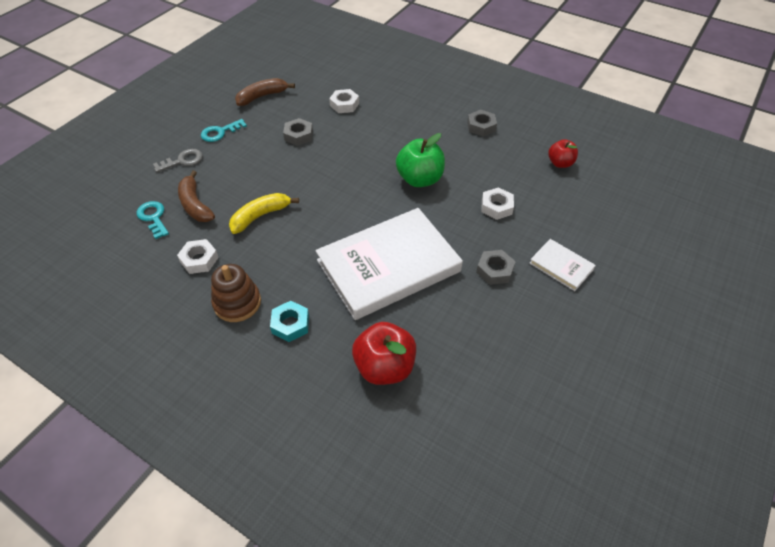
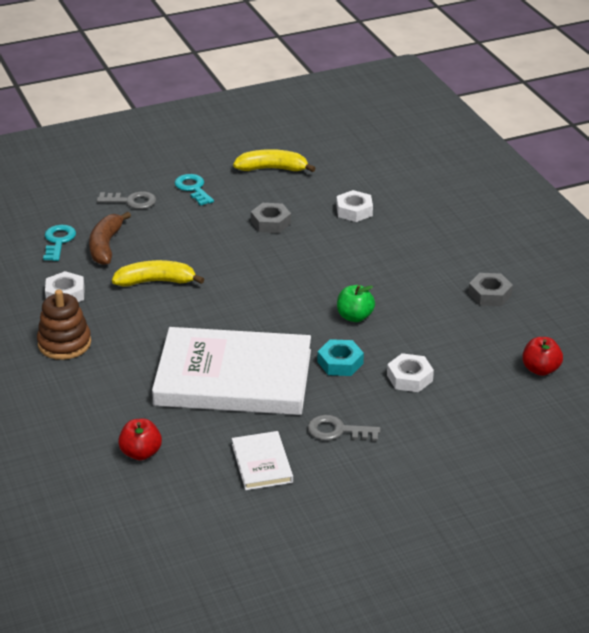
camera: 35 degrees right, 15 degrees down
(220, 132) = (193, 188): turquoise key -> turquoise key turned 60 degrees clockwise
(262, 96) = (272, 169): brown banana -> yellow banana
(290, 324) = (93, 381): turquoise nut -> turquoise nut (340, 363)
(384, 367) = (141, 453): red apple -> red apple, size x0.60
(420, 179) = (354, 317): green apple -> green apple, size x0.60
(494, 270) = (337, 431): grey nut -> grey key
(561, 266) = (414, 460): white book -> white book (262, 463)

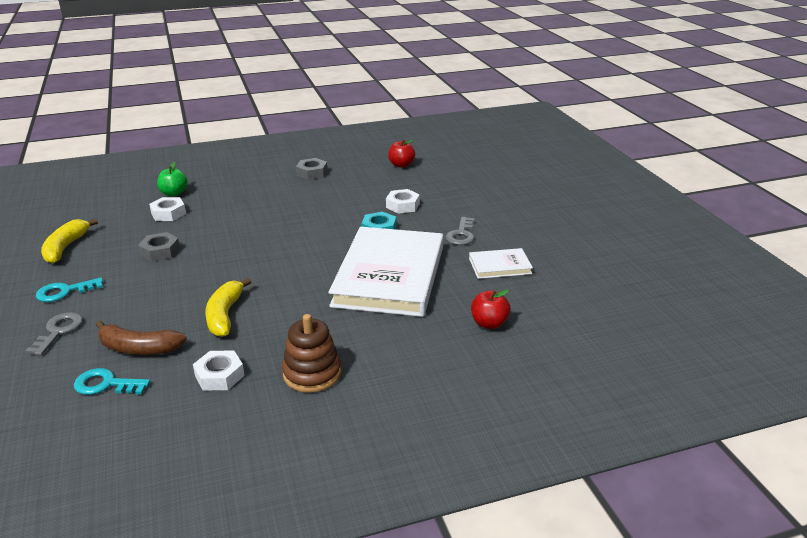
camera: 85 degrees left, 5 degrees down
(354, 317) = (321, 221): green apple -> green apple (174, 193)

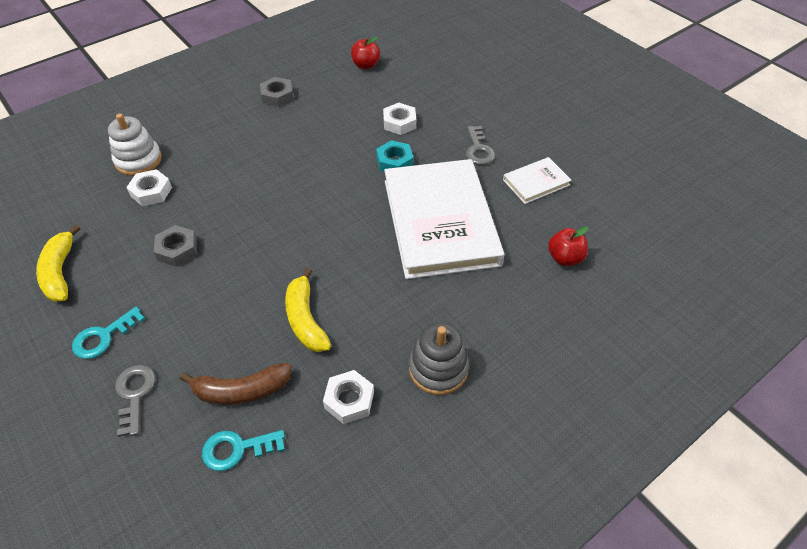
camera: 20 degrees left, 20 degrees up
(174, 193) = (138, 160): green apple -> white stacking toy
(312, 373) = (438, 369): brown stacking toy -> grey stacking toy

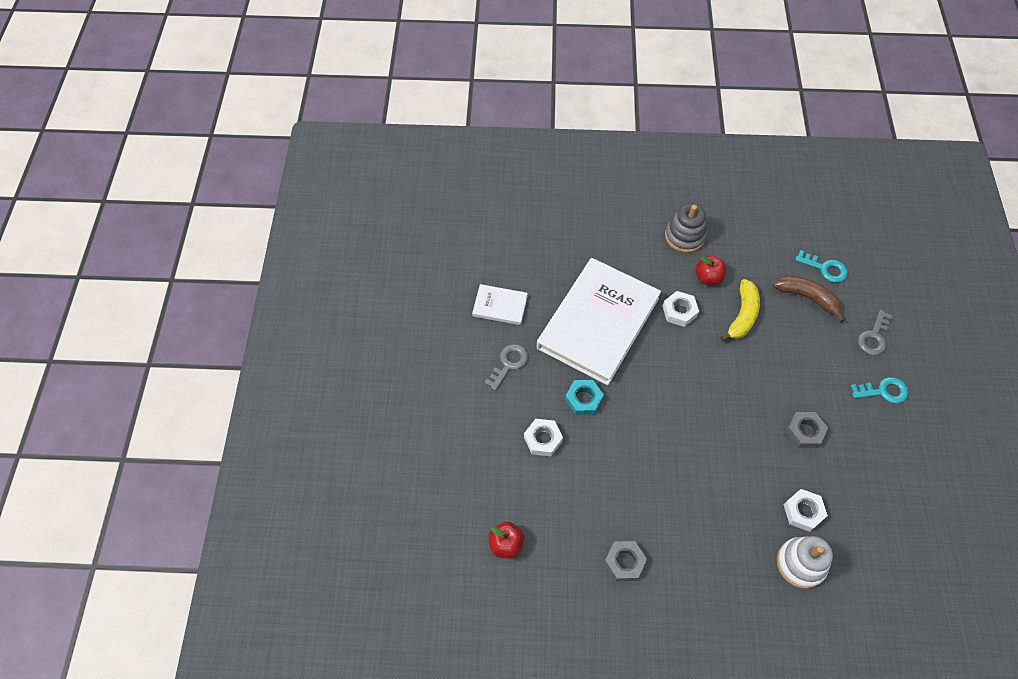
camera: 140 degrees left, 10 degrees up
(60, 272) = (903, 472): yellow banana -> none
(349, 400) = (747, 253): white nut -> white nut (679, 311)
(565, 258) = (545, 244): red apple -> red apple (708, 278)

